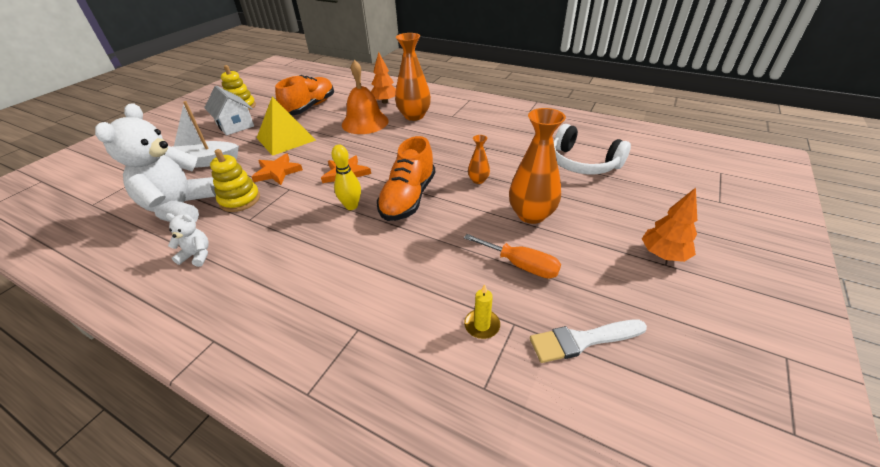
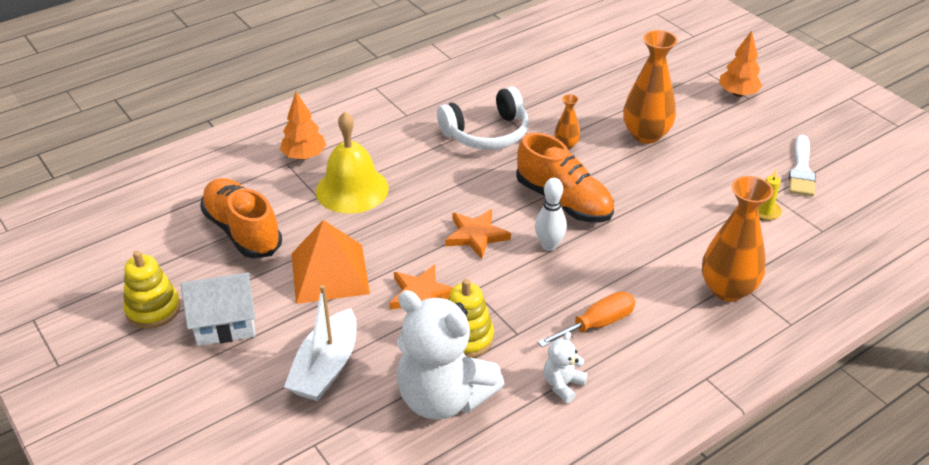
camera: 65 degrees left, 0 degrees up
(286, 139) = (330, 273): yellow pyramid -> orange pyramid
(351, 206) = (549, 245): yellow bowling pin -> white bowling pin
(365, 122) = (352, 189): orange bell -> yellow bell
(414, 116) = (375, 143): orange vase -> orange vase (727, 289)
(521, 265) = (709, 167): orange screwdriver -> orange screwdriver (597, 324)
(582, 163) = (586, 72): white headphones -> white headphones (487, 133)

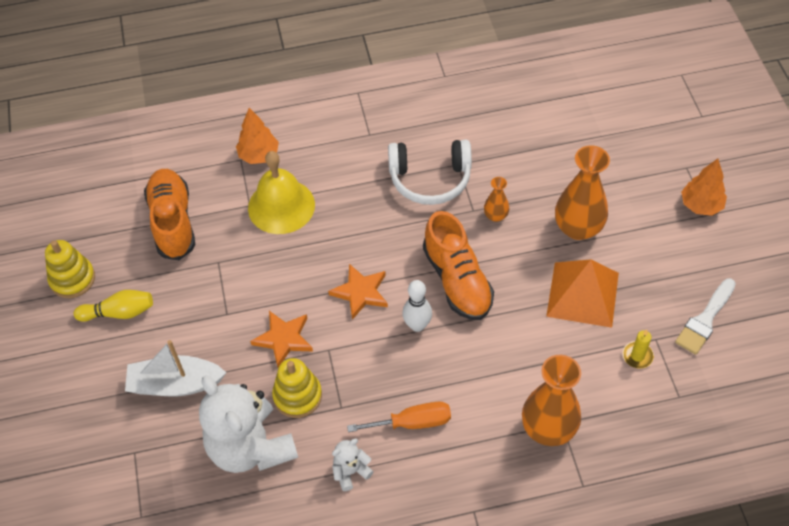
camera: 25 degrees right, 15 degrees up
(225, 323) = (119, 312): white house -> yellow bowling pin
(326, 367) = (175, 384): white boat -> white boat turned 45 degrees clockwise
(330, 273) = (221, 290): orange pyramid -> orange pyramid (583, 294)

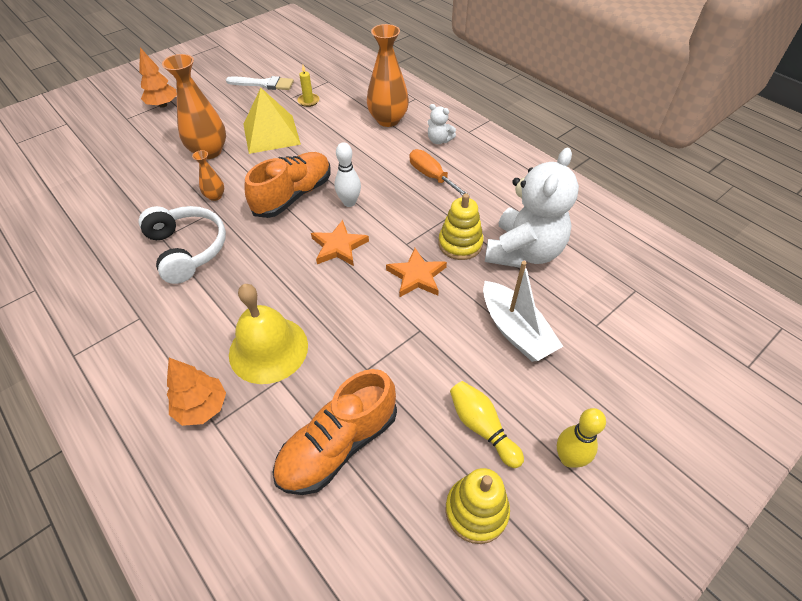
camera: 120 degrees left, 5 degrees down
(57, 353) = (568, 458): none -> yellow bowling pin
(351, 471) = (492, 191): white teddy bear -> white teddy bear (439, 140)
(583, 294) = (271, 134): orange pyramid -> yellow pyramid

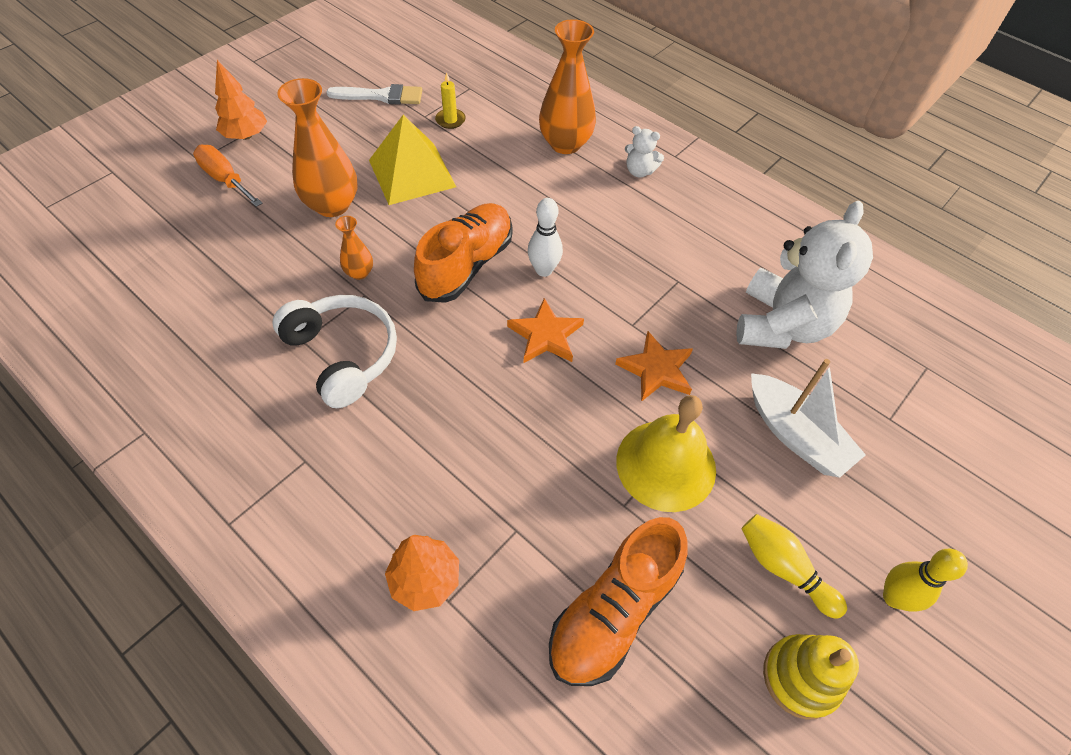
camera: 10 degrees left, 5 degrees up
(268, 349) = (491, 489): yellow bell -> yellow bell (666, 465)
(431, 176) = (642, 225): orange screwdriver -> orange screwdriver (225, 179)
(460, 244) = (700, 320): yellow stacking toy -> none

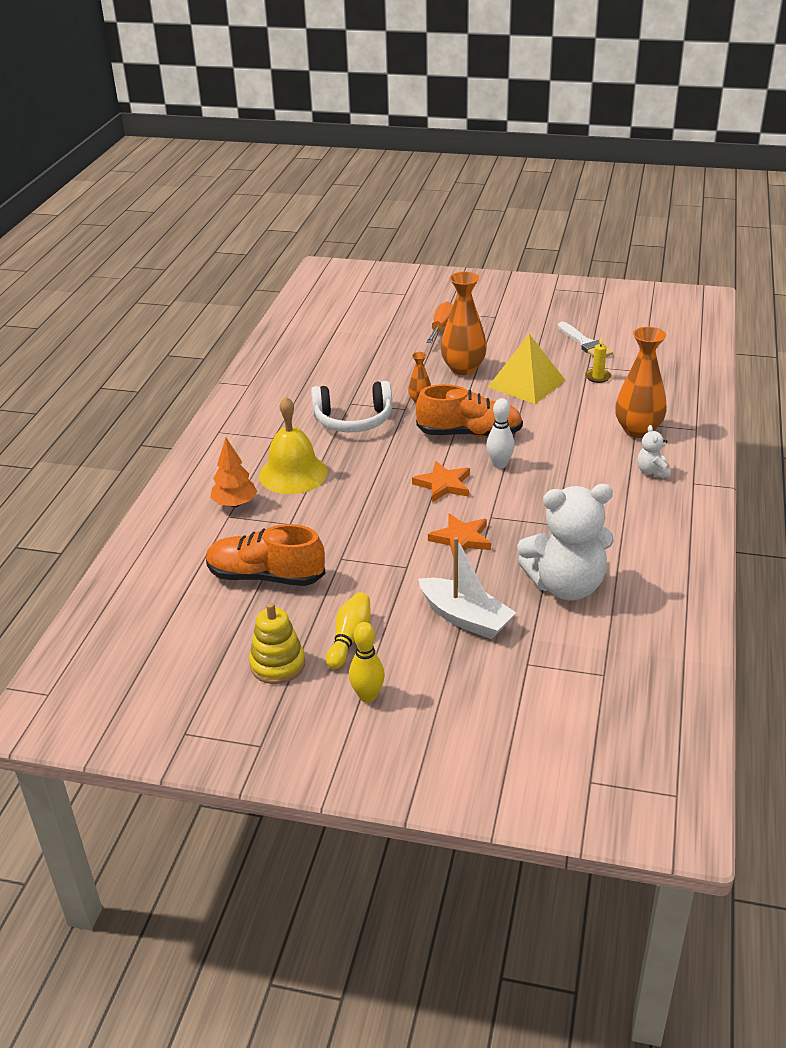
camera: 65 degrees right, 20 degrees down
(246, 136) = (485, 317): orange tree -> none
(343, 355) = (353, 420): white headphones -> white headphones turned 60 degrees clockwise
(666, 465) = (386, 566): yellow bell -> yellow bell (293, 474)
(795, 435) = (465, 618): white boat -> white boat turned 75 degrees counterclockwise

